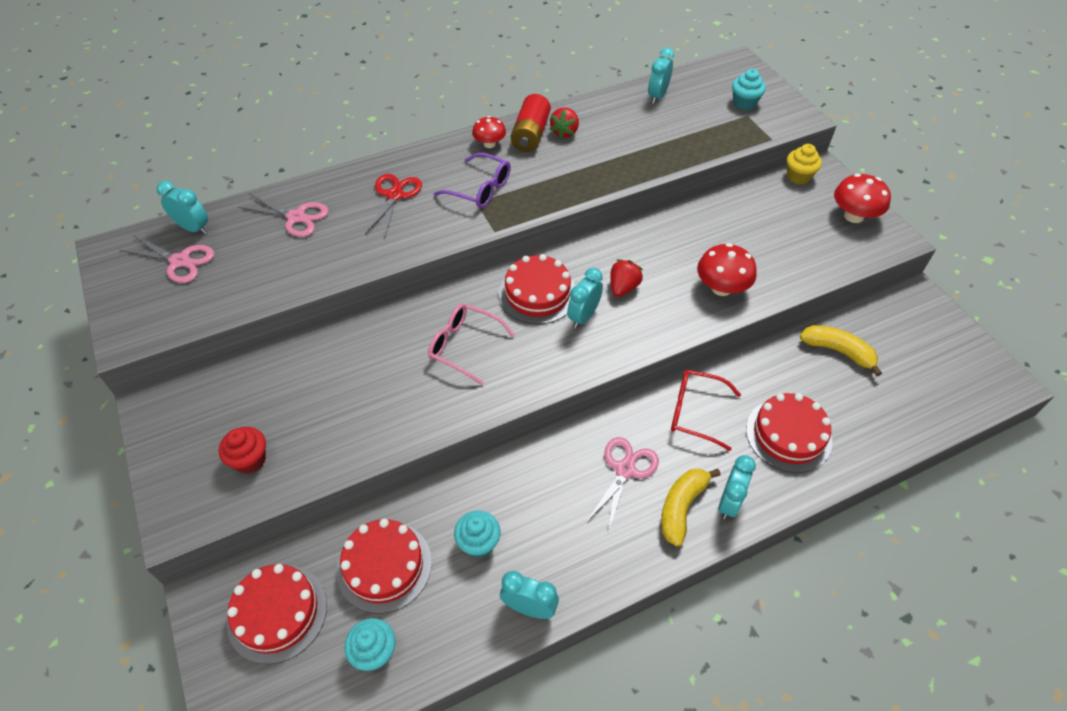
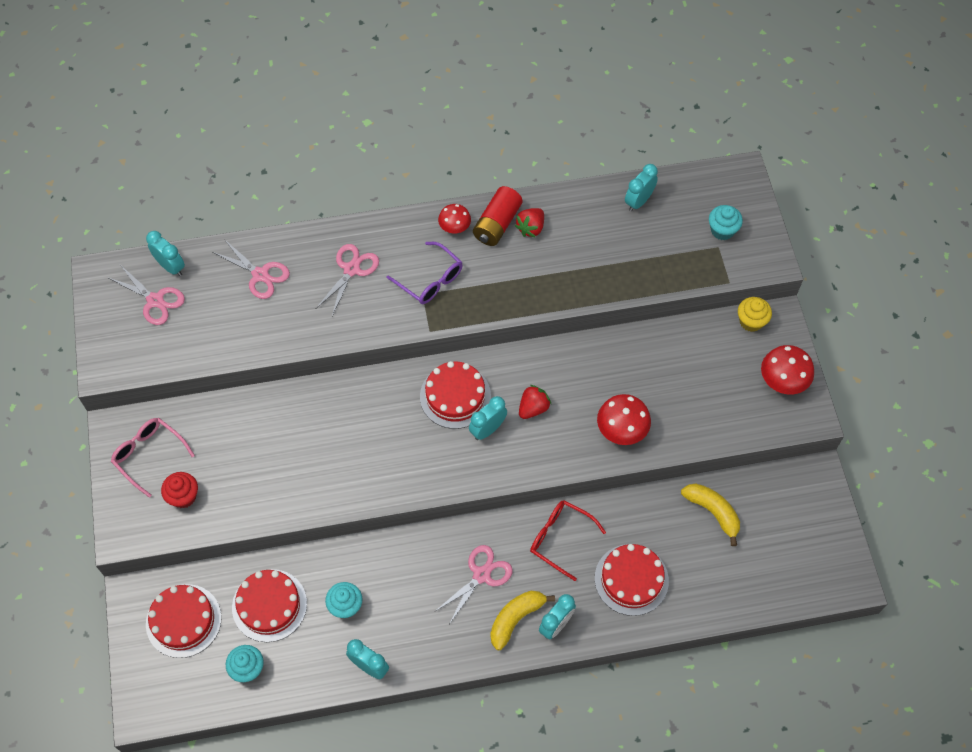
camera: 15 degrees right, 10 degrees up
(394, 195) = (351, 269): red scissors -> pink scissors
(465, 346) = (377, 434): pink glasses -> pink glasses (149, 455)

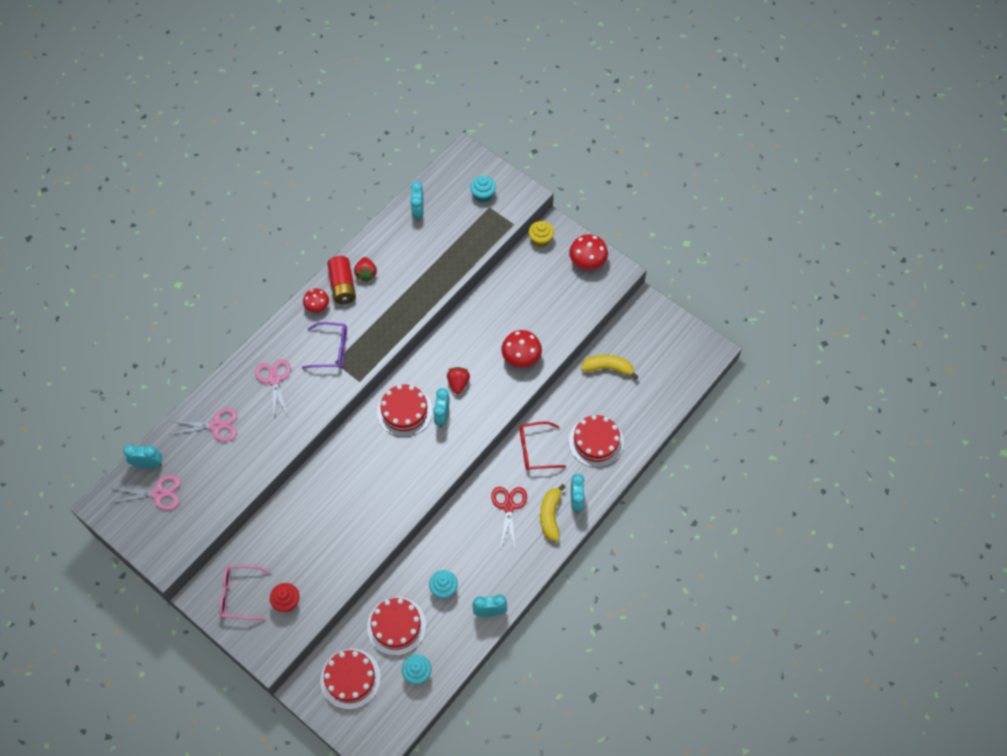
camera: 40 degrees left, 0 degrees up
(481, 575) = (508, 506): pink scissors -> red scissors

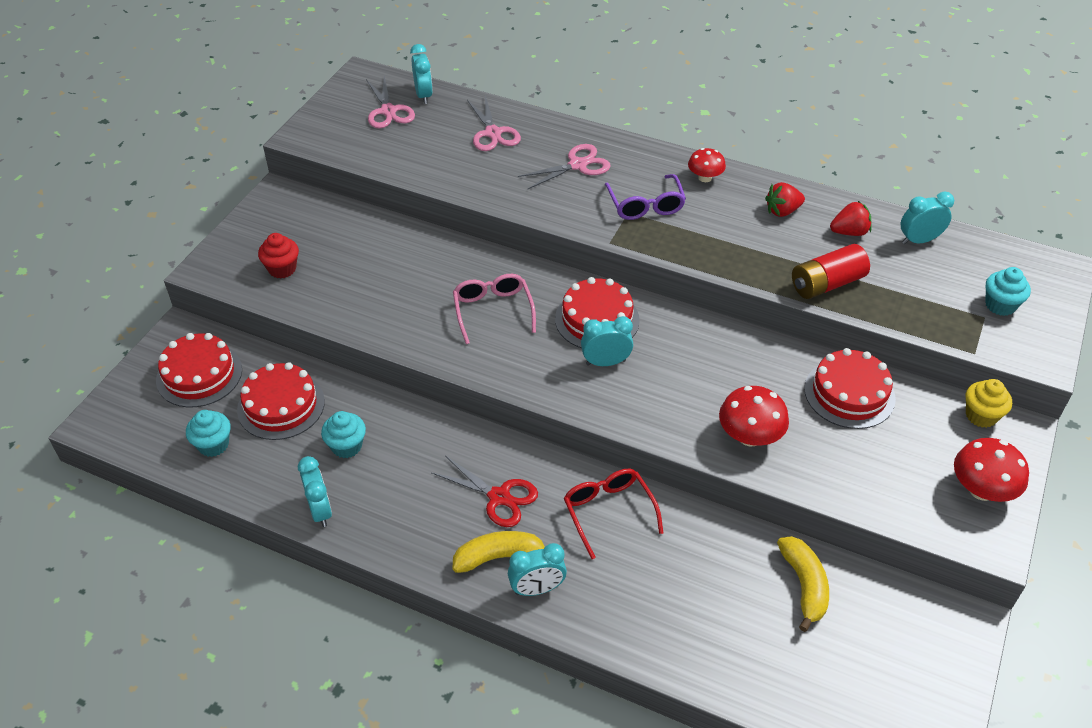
camera: 75 degrees right, 15 degrees down
(240, 595) = (285, 226): pink glasses -> pink glasses (493, 311)
(343, 286) = (750, 193): red battery -> red battery (827, 284)
(458, 383) = (668, 369): red strawberry -> red strawberry (849, 232)
(508, 506) = (499, 497): red scissors -> red scissors turned 45 degrees clockwise
(596, 441) = (656, 596): red cake -> red cake (849, 393)

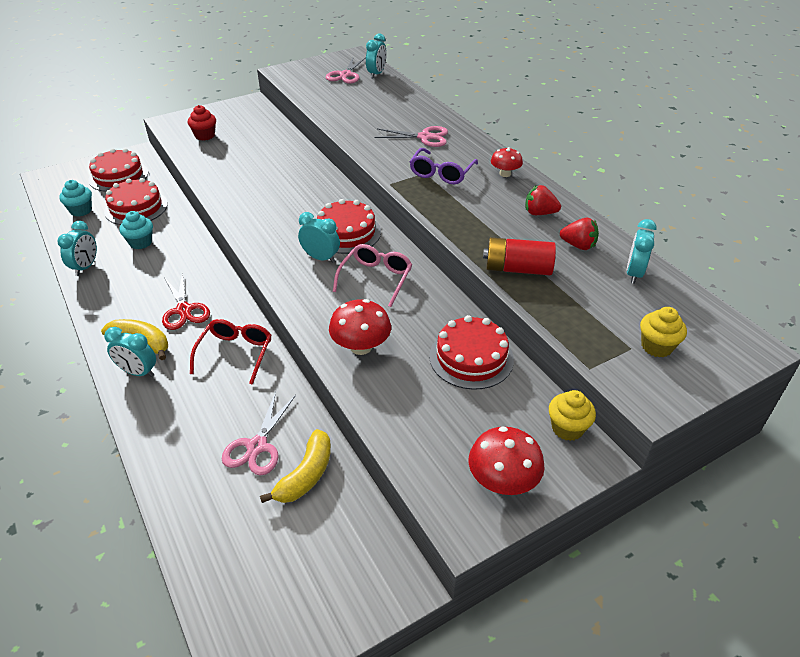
camera: 35 degrees right, 5 degrees down
(493, 133) = (392, 104): pink scissors -> pink scissors (257, 446)
(493, 311) = (289, 201): pink glasses -> pink glasses (375, 279)
(919, 240) = (634, 273): turquoise clock -> turquoise clock turned 90 degrees counterclockwise
(1000, 305) = (656, 346): turquoise cupcake -> yellow cupcake

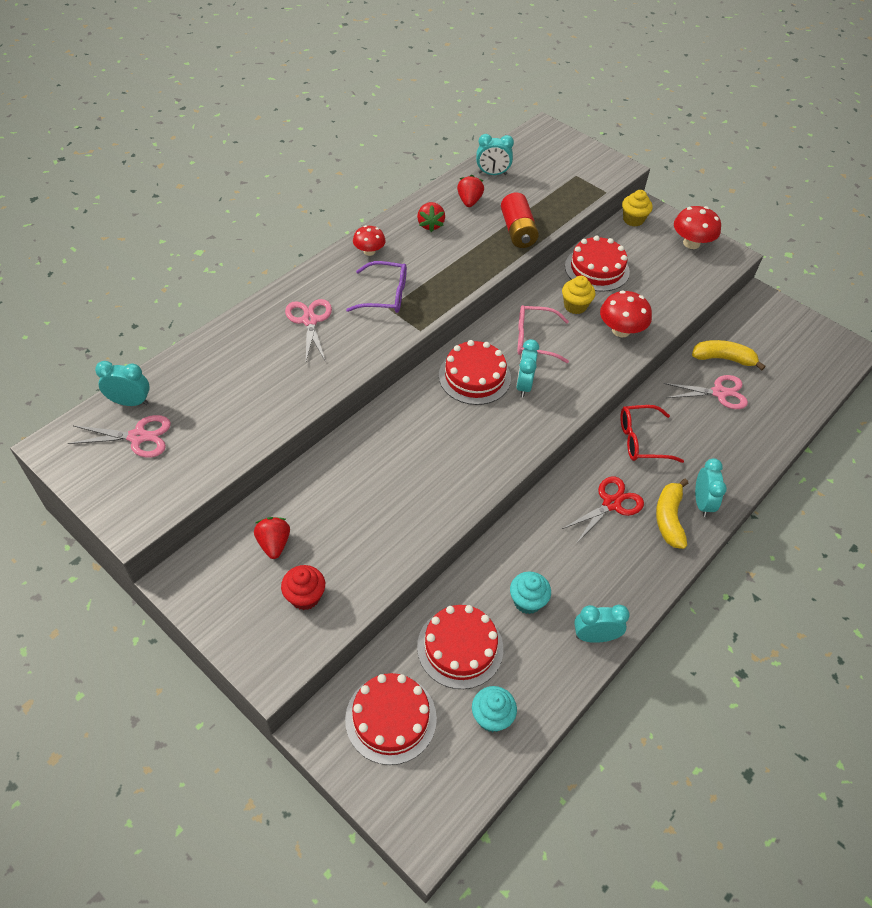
camera: 110 degrees left, 10 degrees up
(251, 130) = (274, 544): none -> red strawberry
(656, 346) = (568, 165): yellow cupcake -> yellow cupcake (575, 306)

